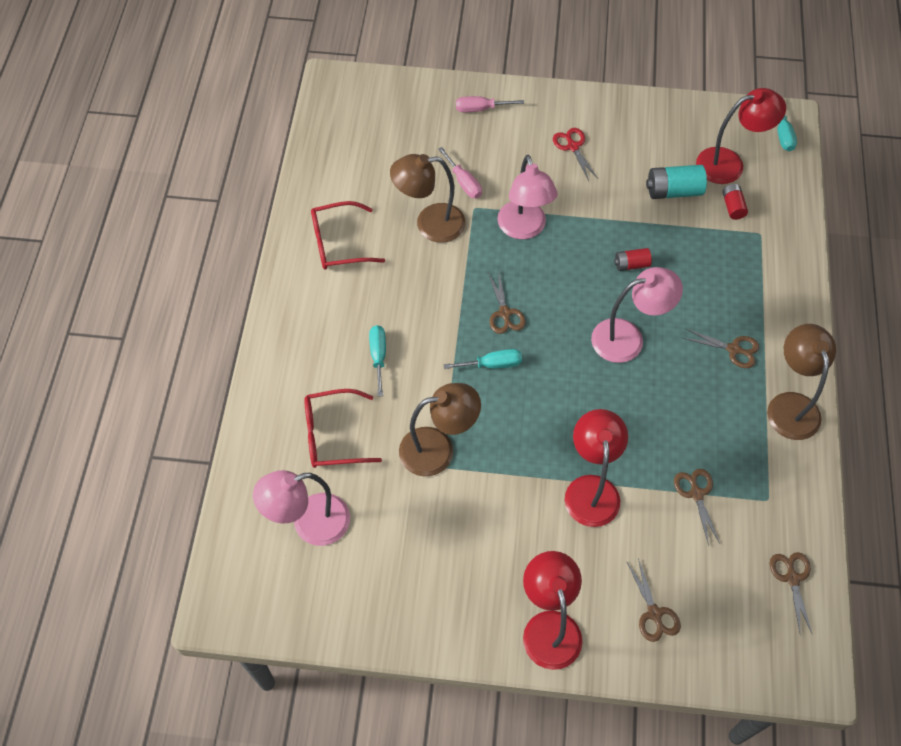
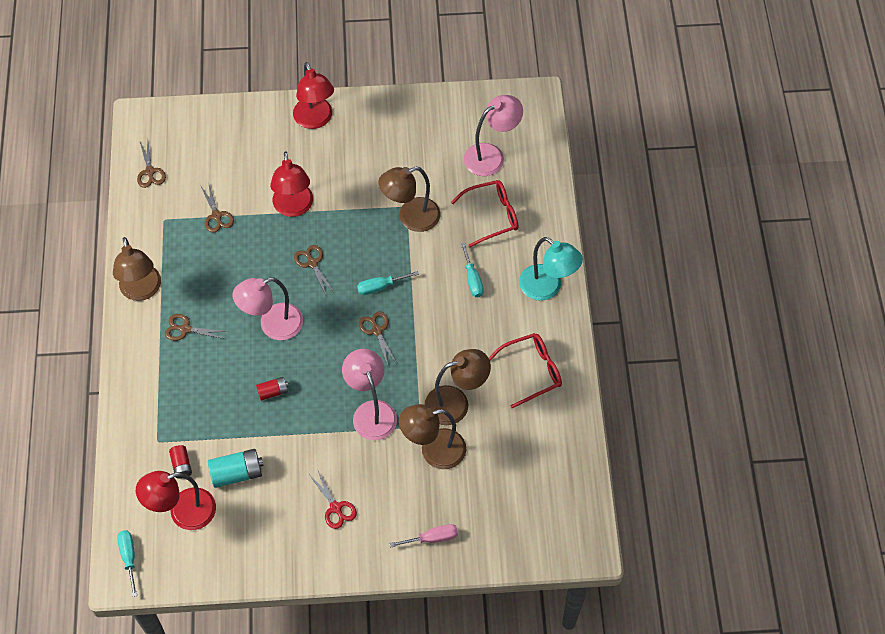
camera: 170 degrees right, 0 degrees up
(291, 332) = (547, 288): none -> turquoise lamp
(464, 182) = (433, 451): pink screwdriver -> brown lamp
(654, 613) = (245, 137): brown scissors -> brown scissors (312, 263)

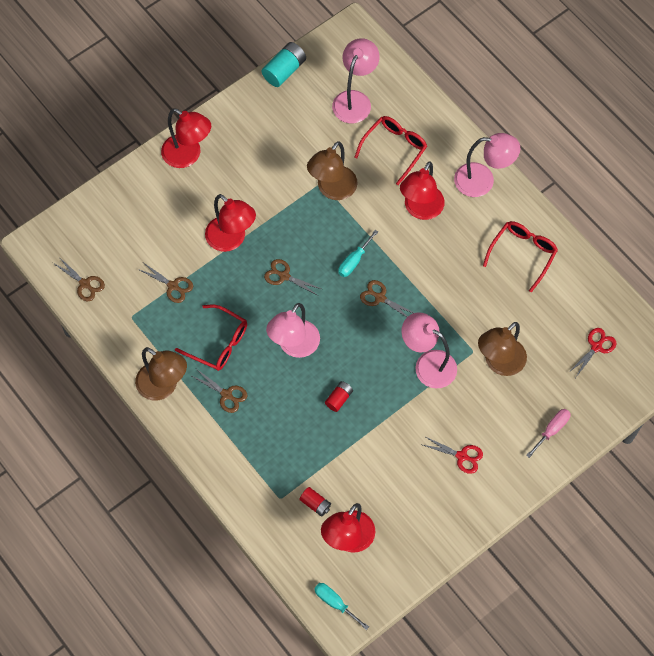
camera: 35 degrees left, 5 degrees up
(185, 329) = (226, 394): brown scissors -> brown scissors turned 120 degrees counterclockwise
(214, 284) = (218, 343): none -> red glasses
(237, 473) = (364, 481): turquoise battery -> turquoise battery (284, 70)
(456, 403) = (486, 315): brown lamp -> none
(472, 279) = (420, 210): turquoise screwdriver -> red lamp
(532, 493) = (596, 347): none -> red scissors
(547, 288) = (483, 181): turquoise lamp -> pink lamp

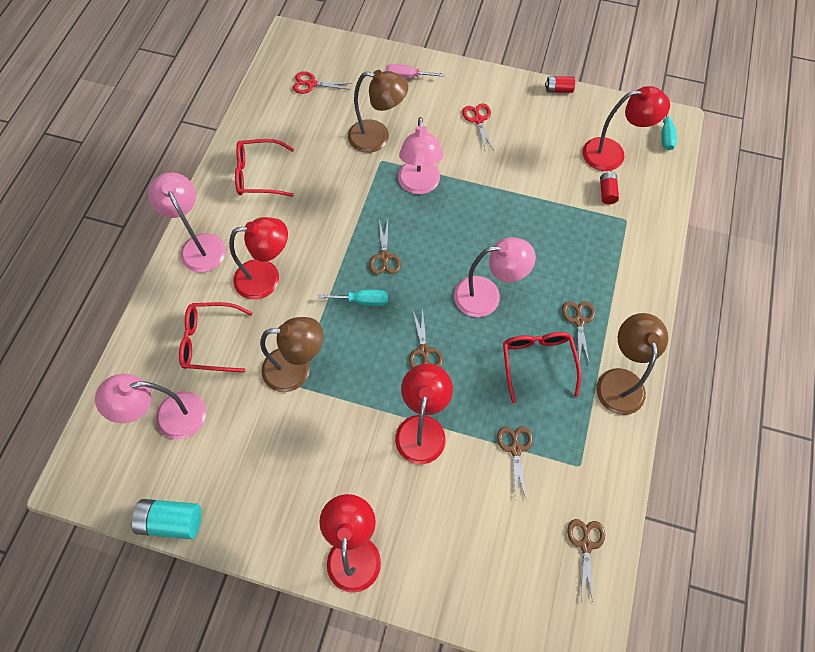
camera: 125 degrees left, 0 degrees up
(339, 399) = (505, 230): red battery -> red battery (558, 90)

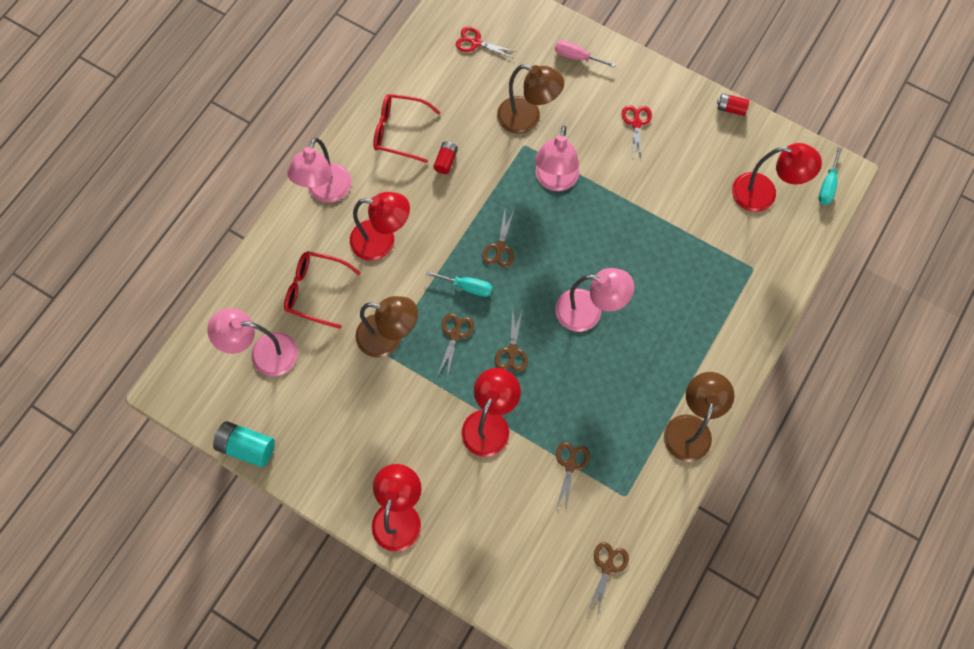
camera: 15 degrees right, 5 degrees up
(199, 245) = (326, 192): pink lamp -> pink lamp turned 150 degrees counterclockwise
(537, 362) = (617, 389): red glasses -> none
(579, 321) = (670, 360): brown scissors -> brown scissors (455, 335)
(607, 192) = (743, 234): red battery -> red battery (446, 161)

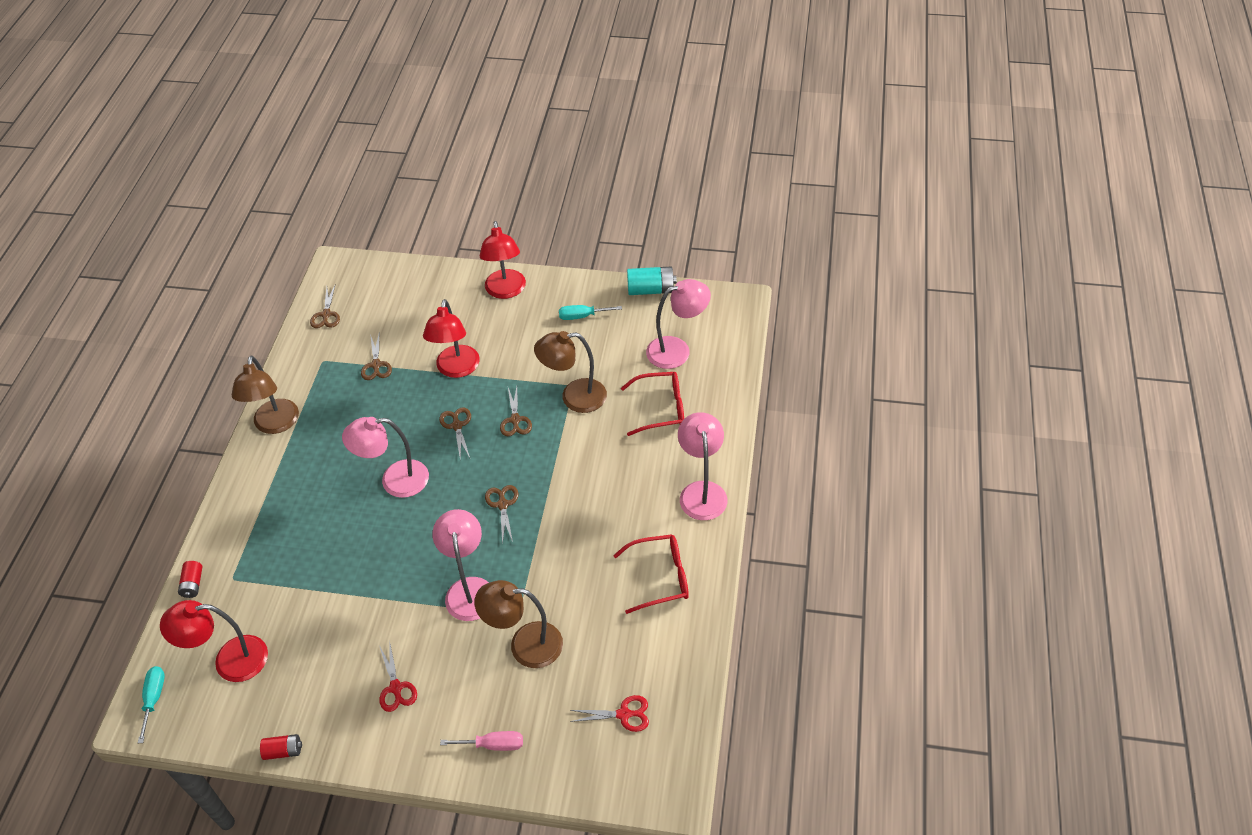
camera: 160 degrees right, 20 degrees down
(382, 241) = (621, 469): red lamp -> none
(446, 161) = (595, 565): red battery -> red battery (193, 584)
(467, 287) = (520, 460): turquoise screwdriver -> turquoise screwdriver (582, 316)

